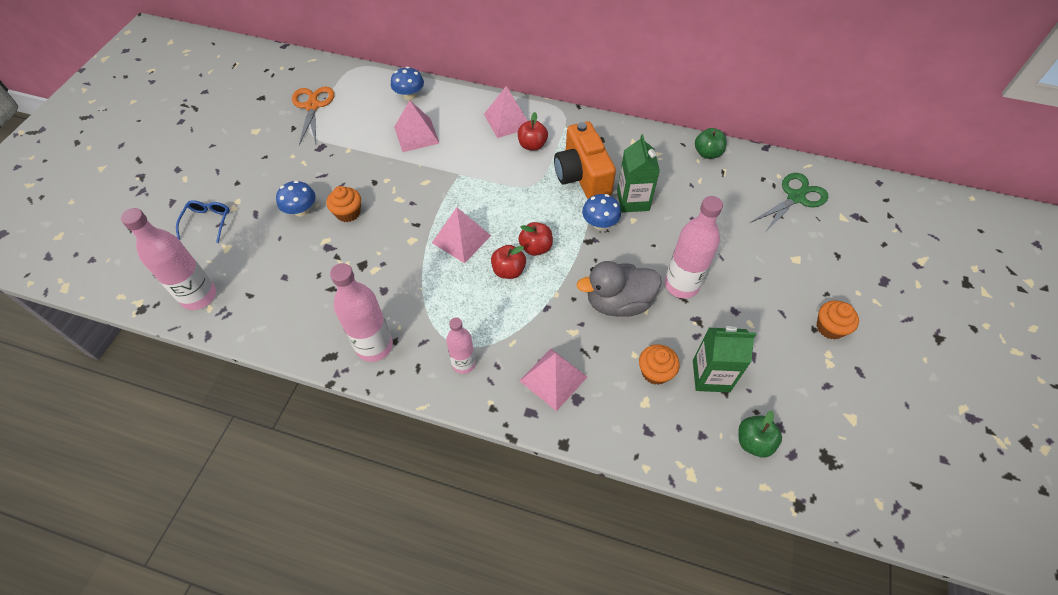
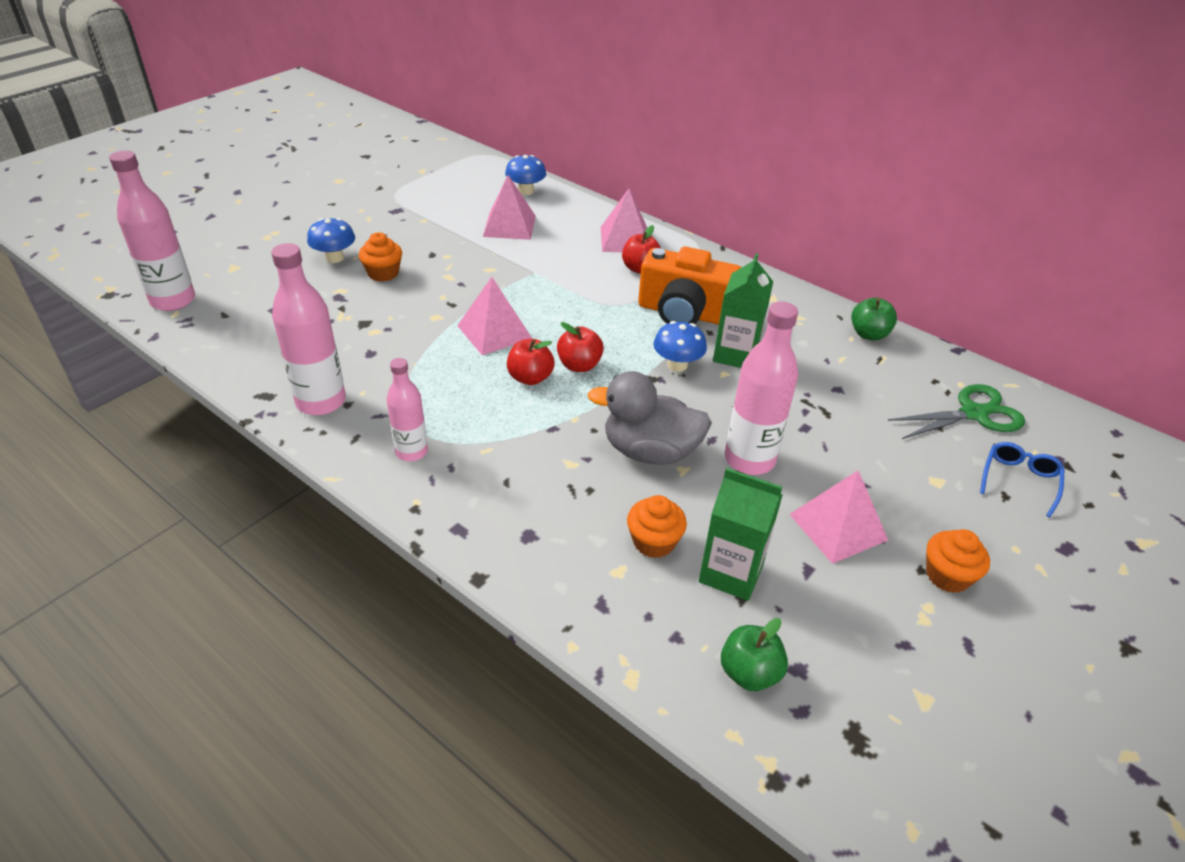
camera: 20 degrees right, 15 degrees down
(207, 222) = (232, 241): blue glasses -> blue glasses (1019, 480)
(312, 106) = (413, 175): orange scissors -> none
(553, 378) = (512, 503): pink pyramid -> pink pyramid (838, 526)
(582, 176) = (684, 313): orange camera -> orange camera turned 75 degrees counterclockwise

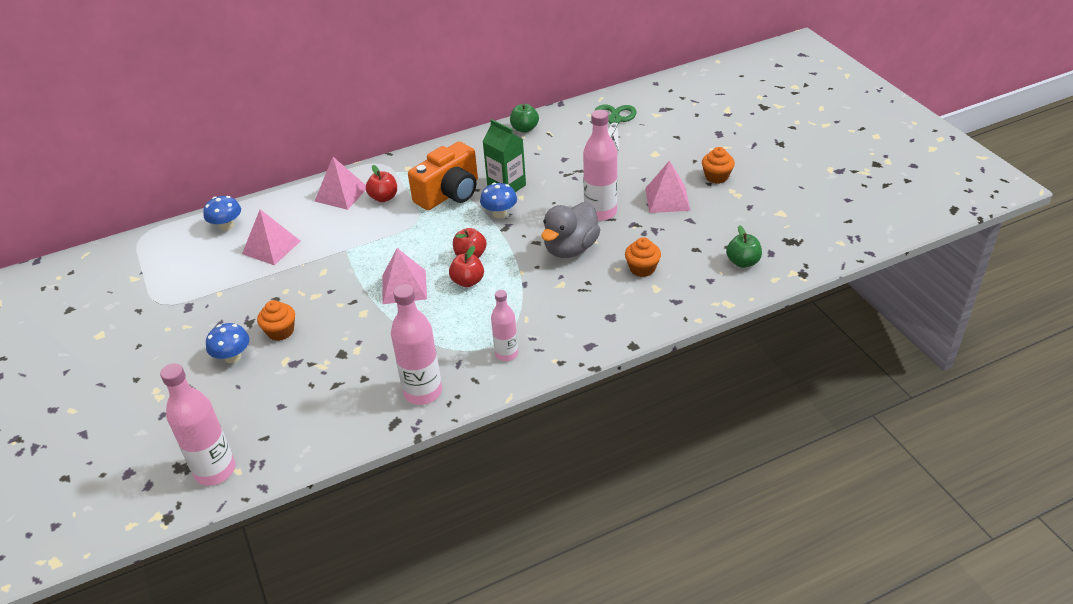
camera: 60 degrees left, 0 degrees up
(731, 573) = (678, 247): green carton -> none
(1019, 480) = (669, 128): blue glasses -> none

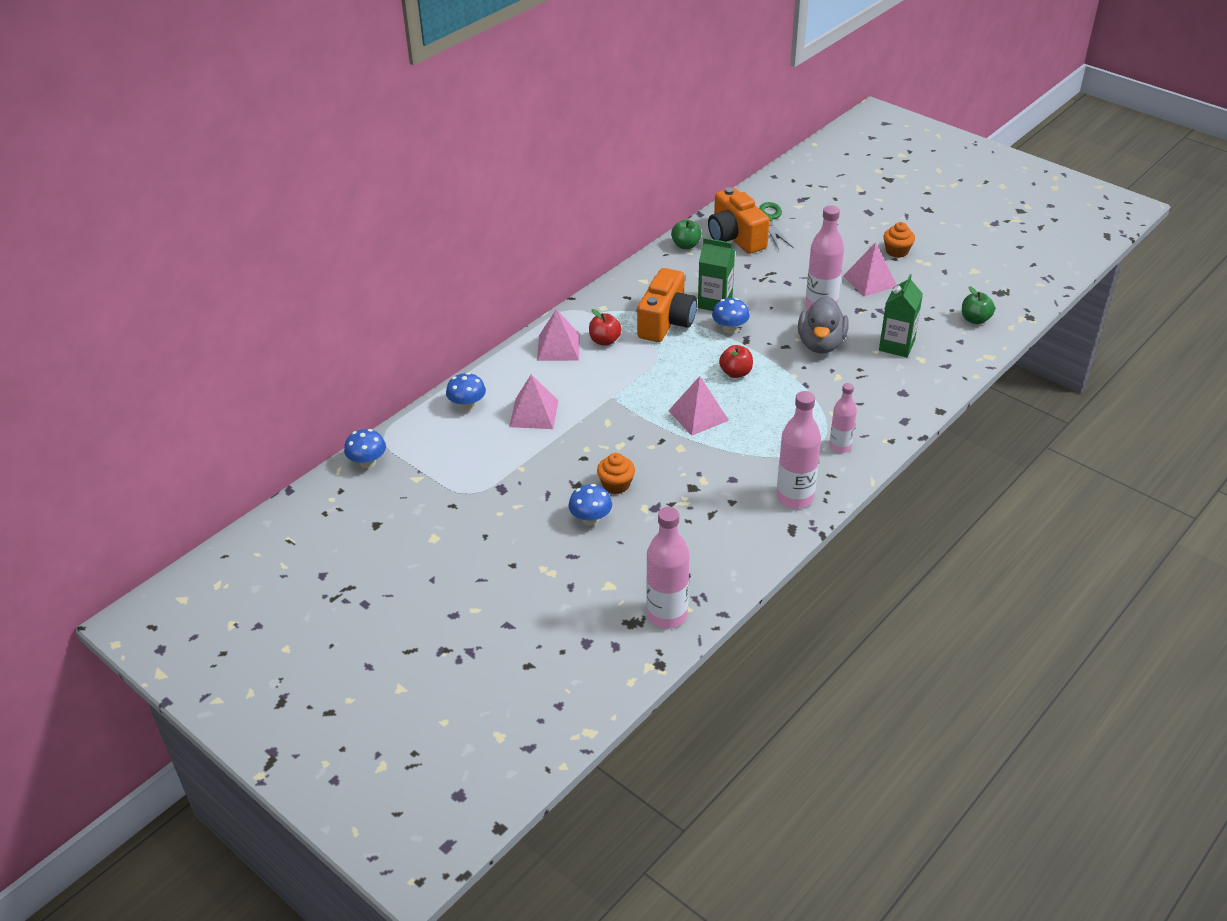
camera: 25 degrees left, 0 degrees up
(111, 254) = (367, 462): none -> blue mushroom
(468, 281) = (753, 395): red apple -> none
(574, 131) = (735, 238): none -> orange camera
(642, 268) = (896, 346): orange cupcake -> green carton

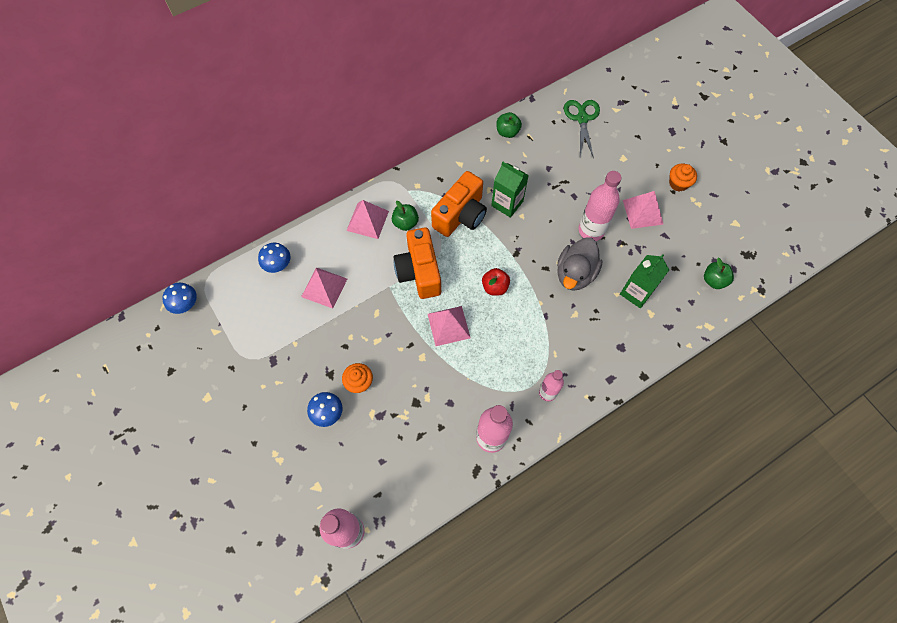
camera: 15 degrees right, 25 degrees up
(605, 341) = (405, 223): red apple -> green apple
(730, 329) = (508, 236): blue mushroom -> none
(735, 238) = (550, 133): orange camera -> orange camera (419, 272)

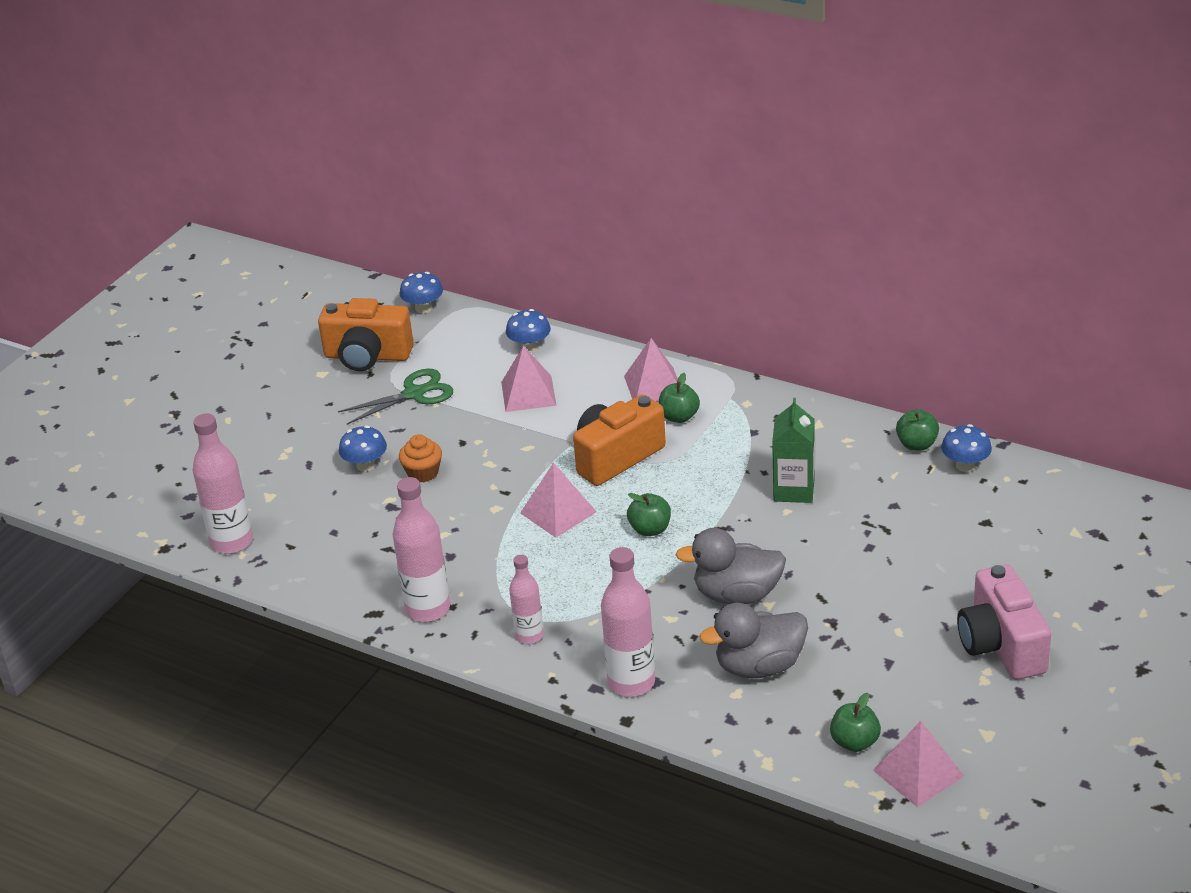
camera: 65 degrees right, 30 degrees down
(461, 215) = (735, 457): orange camera -> orange camera (367, 356)
(495, 287) = (650, 529): red apple -> green apple
(538, 122) = (965, 465): none -> blue mushroom
(582, 119) = (1019, 505): green scissors -> green scissors (414, 394)
(591, 230) = (825, 584): pink bottle -> pink bottle (631, 682)
(636, 292) = (759, 666): green carton -> grey duck
(642, 212) = (908, 625): pink pyramid -> pink pyramid (918, 773)
(678, 183) = (1001, 645): orange cupcake -> pink camera

